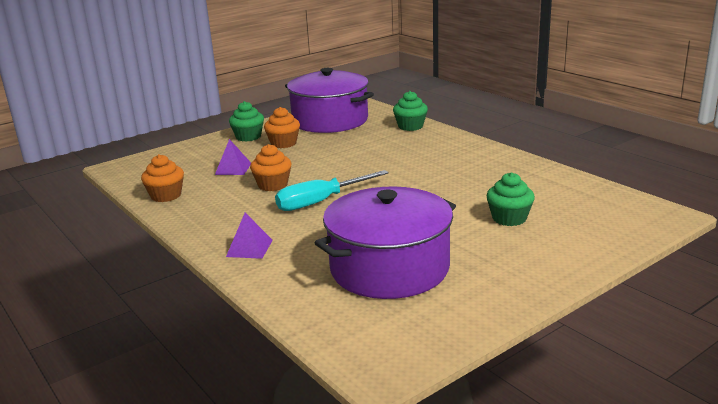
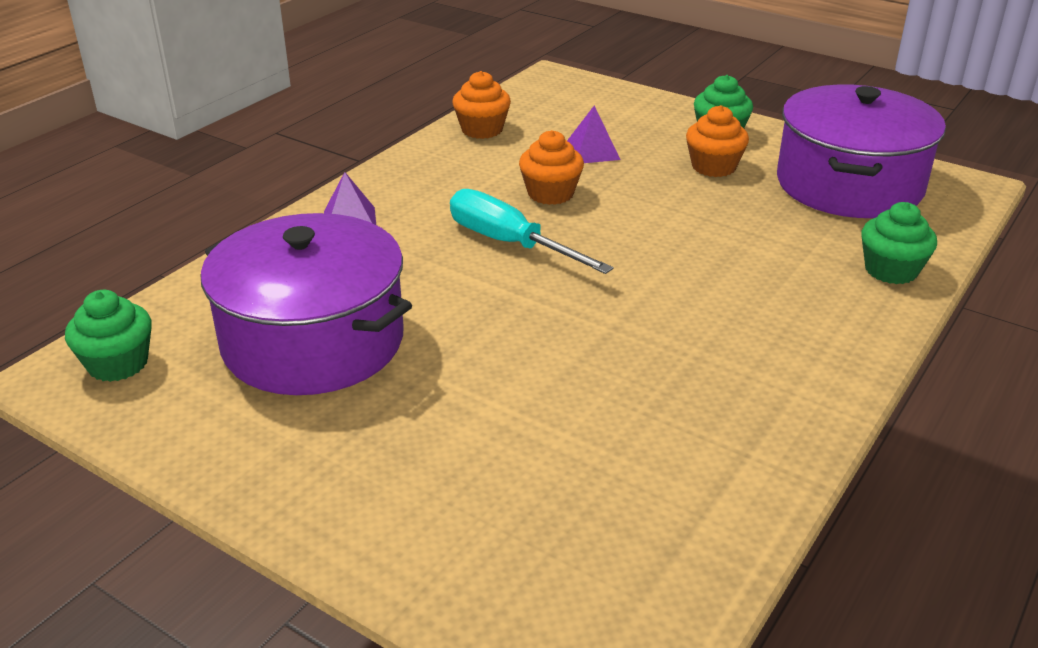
camera: 70 degrees right, 10 degrees up
(509, 218) = (518, 442): green cupcake -> green cupcake (118, 364)

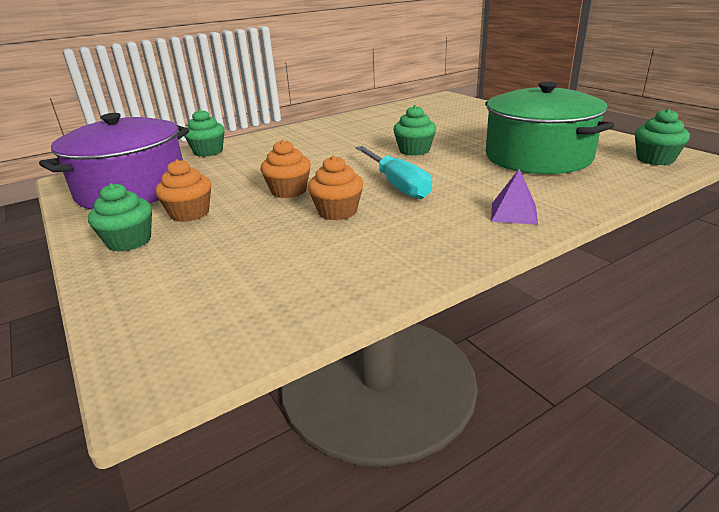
camera: 155 degrees left, 5 degrees down
(313, 341) = (538, 157): purple pot -> green pot
(482, 129) = (340, 290): orange cupcake -> orange cupcake (289, 191)
(533, 329) = (414, 150): none -> green cupcake
(592, 151) = (260, 242): purple pyramid -> none

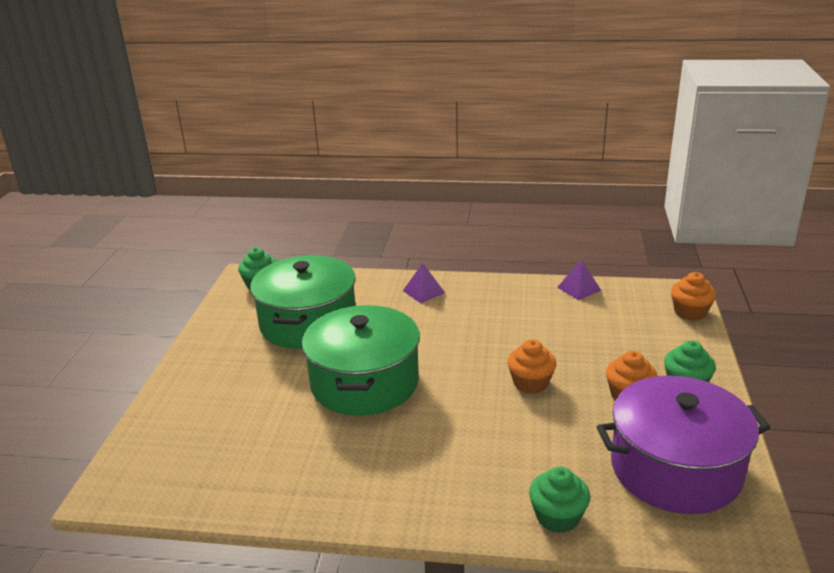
camera: 140 degrees left, 0 degrees up
(337, 211) = (519, 342): orange cupcake -> orange cupcake (690, 312)
(339, 301) = (579, 288): none -> purple pyramid
(397, 185) = (446, 347): turquoise screwdriver -> none
(414, 150) = (364, 382): green cupcake -> green pot

